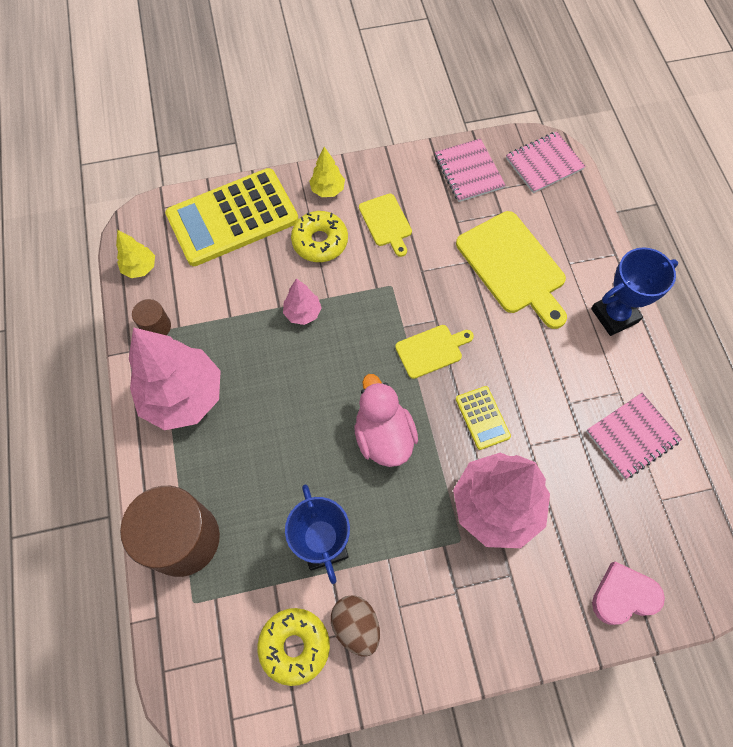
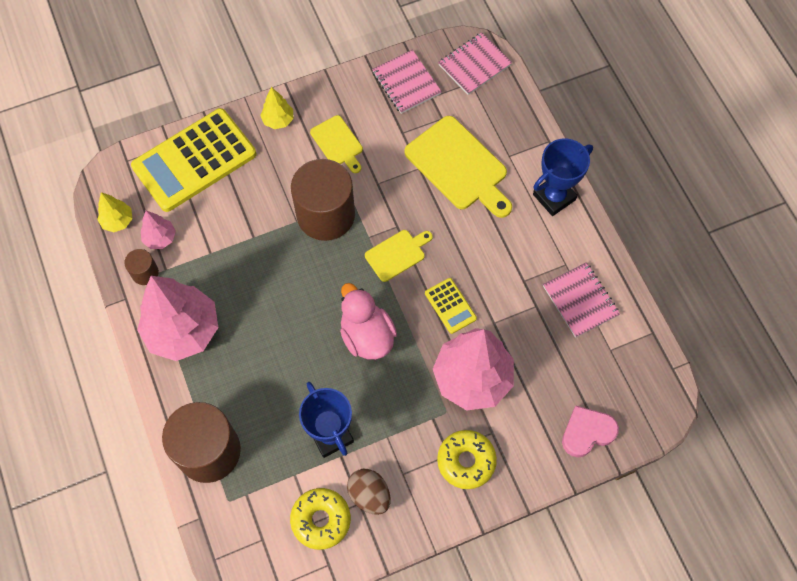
camera: 10 degrees left, 0 degrees up
(303, 313) = (276, 239): pink tree -> pink tree (160, 238)
(320, 241) = (280, 170): yellow donut -> yellow donut (466, 461)
(360, 295) = (326, 215): none -> brown cylinder
(632, 436) = (580, 300): pink notebook -> pink notebook turned 75 degrees counterclockwise

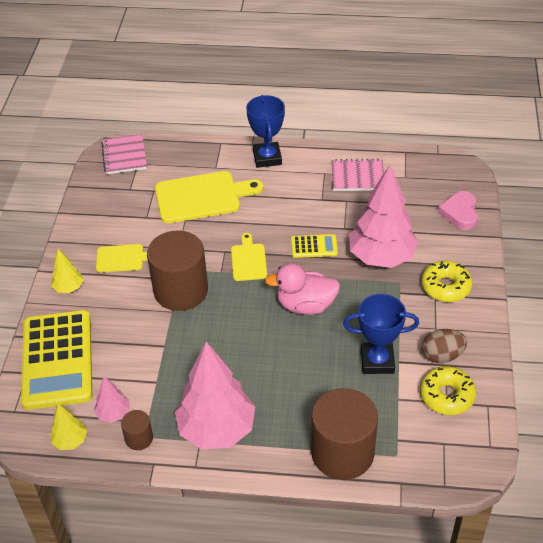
camera: 60 degrees left, 20 degrees down
(406, 83) = (105, 198): pink notebook -> none

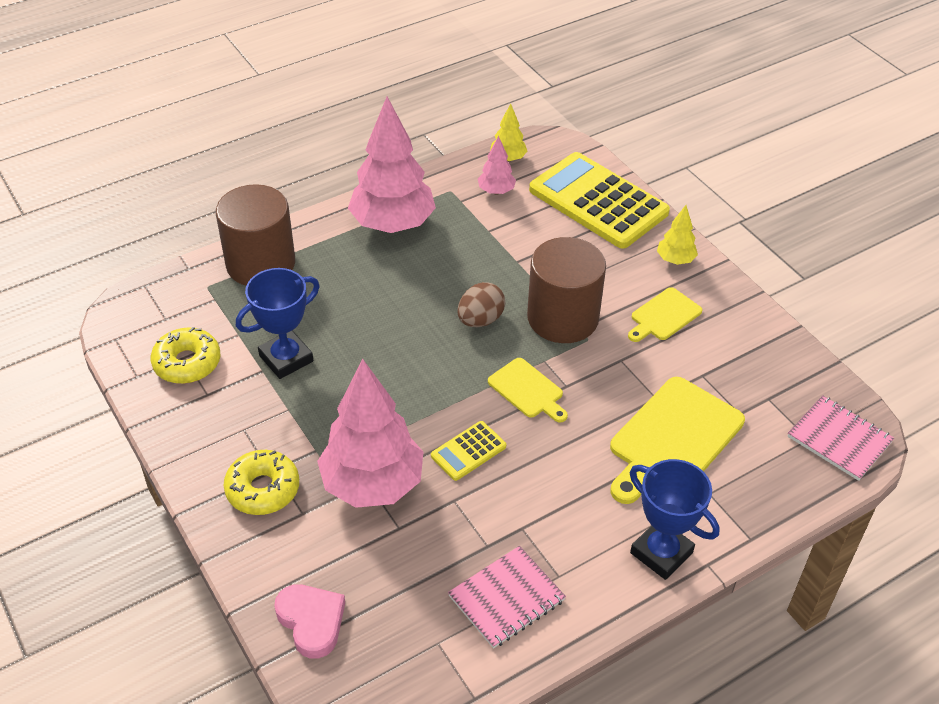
camera: 140 degrees right, 0 degrees up
(139, 438) = (453, 187): brown cylinder -> none
(305, 305) = (413, 375): pink duck -> none
(442, 356) = (217, 401): brown egg -> brown egg (480, 320)

